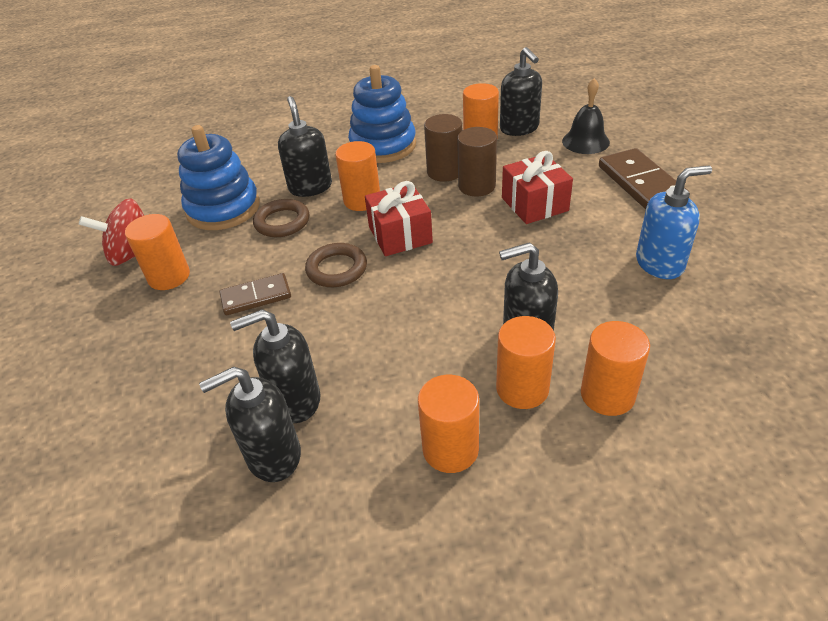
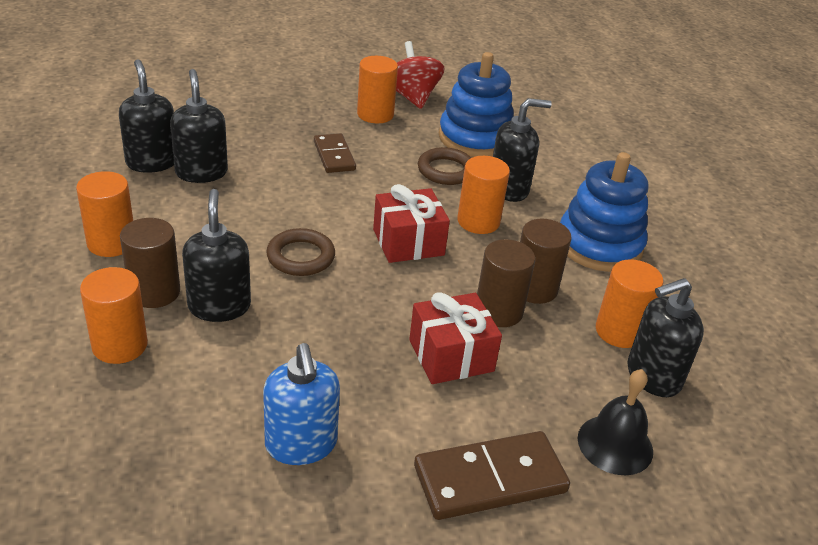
camera: 85 degrees right, 5 degrees down
(337, 269) = (361, 199): brown ring -> brown ring (301, 257)
(522, 389) = (154, 292): orange cylinder -> brown cylinder

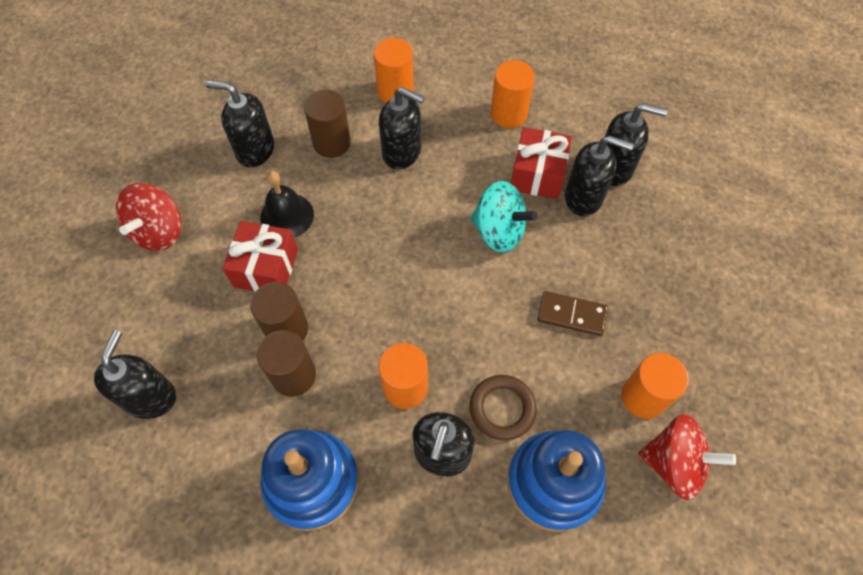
camera: 125 degrees right, 25 degrees up
(154, 292) = (438, 122): brown cylinder -> brown cylinder (331, 142)
(278, 211) = (499, 231): none -> turquoise spinning top
(301, 257) = (430, 222): brown ring -> none
(301, 445) = (255, 150): blue soap dispenser -> black soap dispenser
(408, 242) = (407, 309): red gift -> red gift (537, 174)
(490, 479) = (159, 231): brown domino -> red spinning top
(615, 444) = (123, 322): black bell -> black bell (287, 216)
(619, 331) = (206, 409): orange cylinder -> none

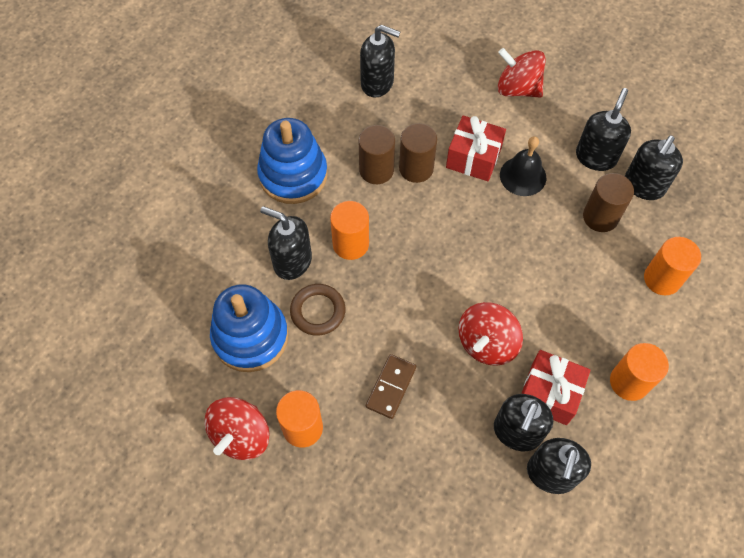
camera: 100 degrees right, 0 degrees up
(402, 152) = (585, 274): black soap dispenser -> black soap dispenser (643, 186)
(499, 231) = (487, 343): turquoise spinning top -> red spinning top

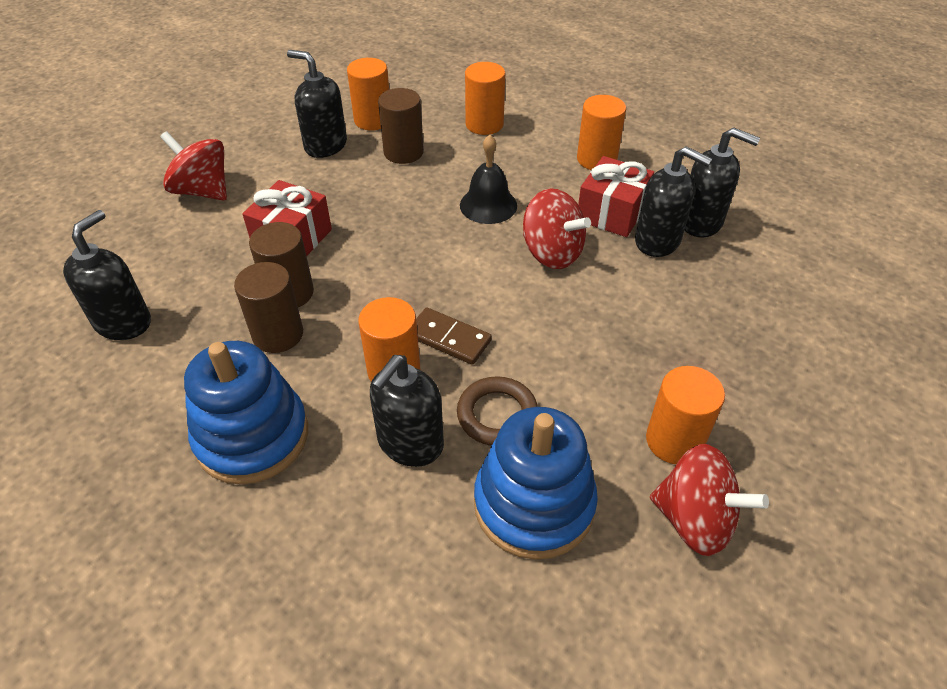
camera: 85 degrees left, 15 degrees down
(391, 387) = (610, 342): brown domino -> brown domino (449, 338)
(517, 88) = (203, 191): red spinning top -> red spinning top turned 90 degrees clockwise
(523, 176) = (333, 201): black bell -> black bell (488, 205)
(643, 186) = (373, 120): black soap dispenser -> orange cylinder

